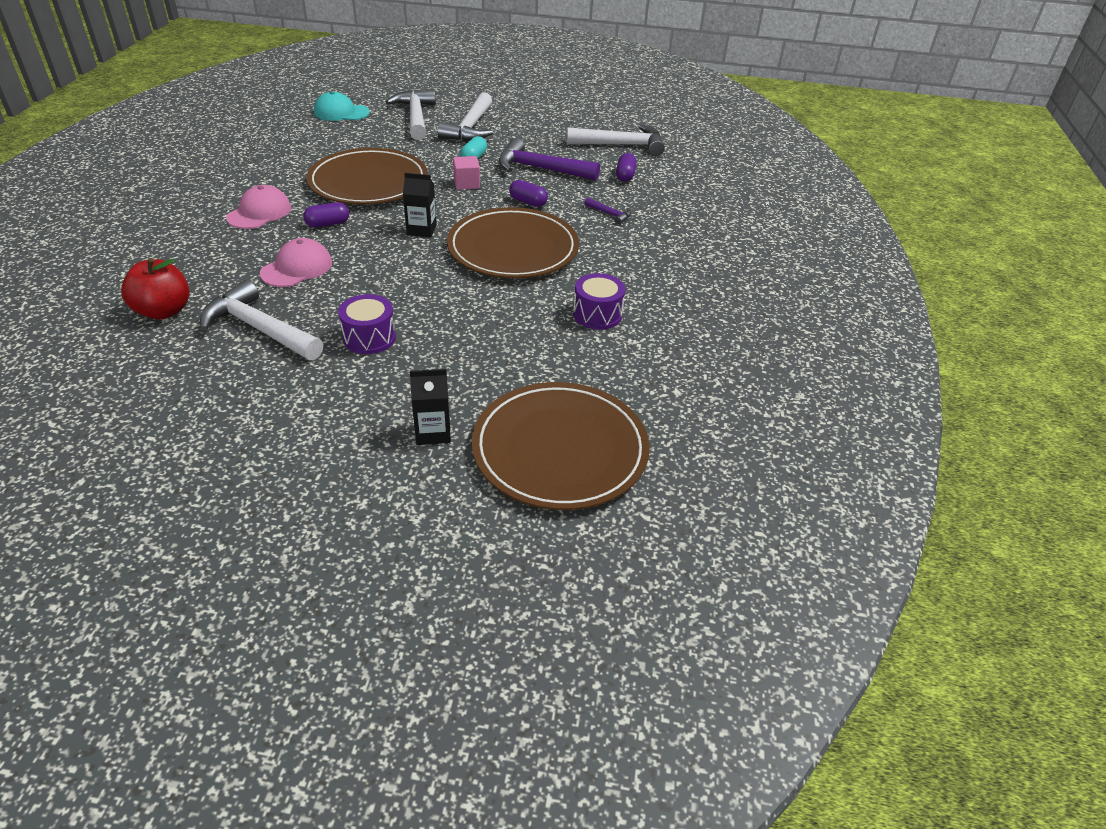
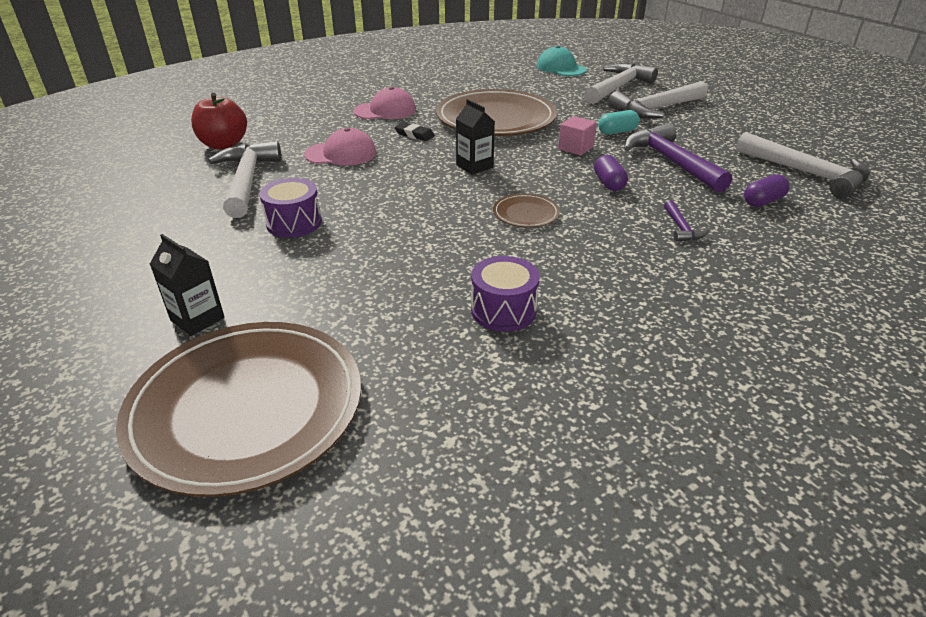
camera: 50 degrees right, 5 degrees down
(328, 224) = (414, 135): purple capsule -> black eraser
(513, 248) = (525, 213): brown plate -> brown plate, size x0.42

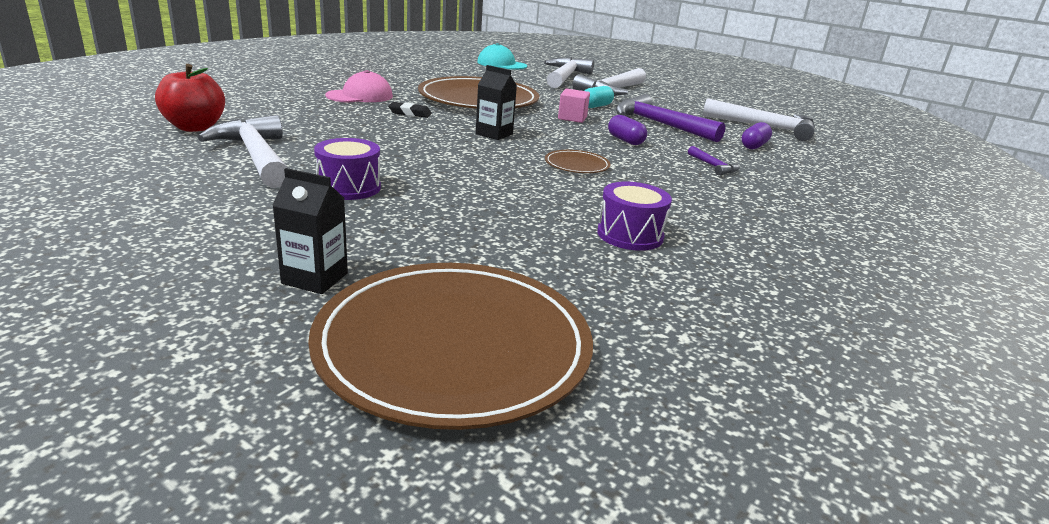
camera: 25 degrees left, 10 degrees down
(341, 154) = (345, 130): pink cap -> none

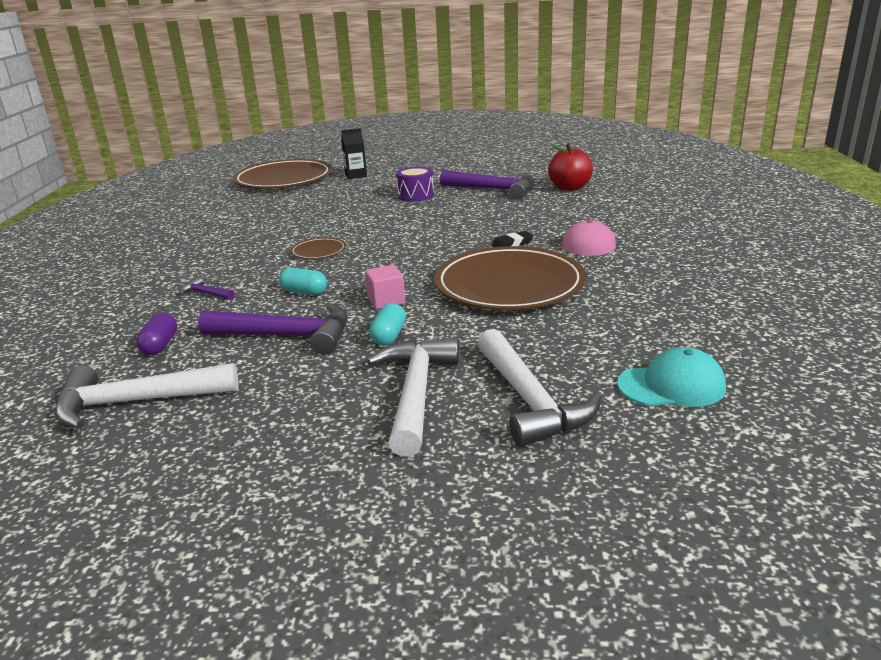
camera: 150 degrees right, 0 degrees up
(256, 156) = (494, 190): white hammer -> purple hammer
(494, 134) = (415, 252): black carton -> none
(625, 140) = (304, 292): purple capsule -> turquoise capsule
(630, 235) = (246, 224): purple drum -> none

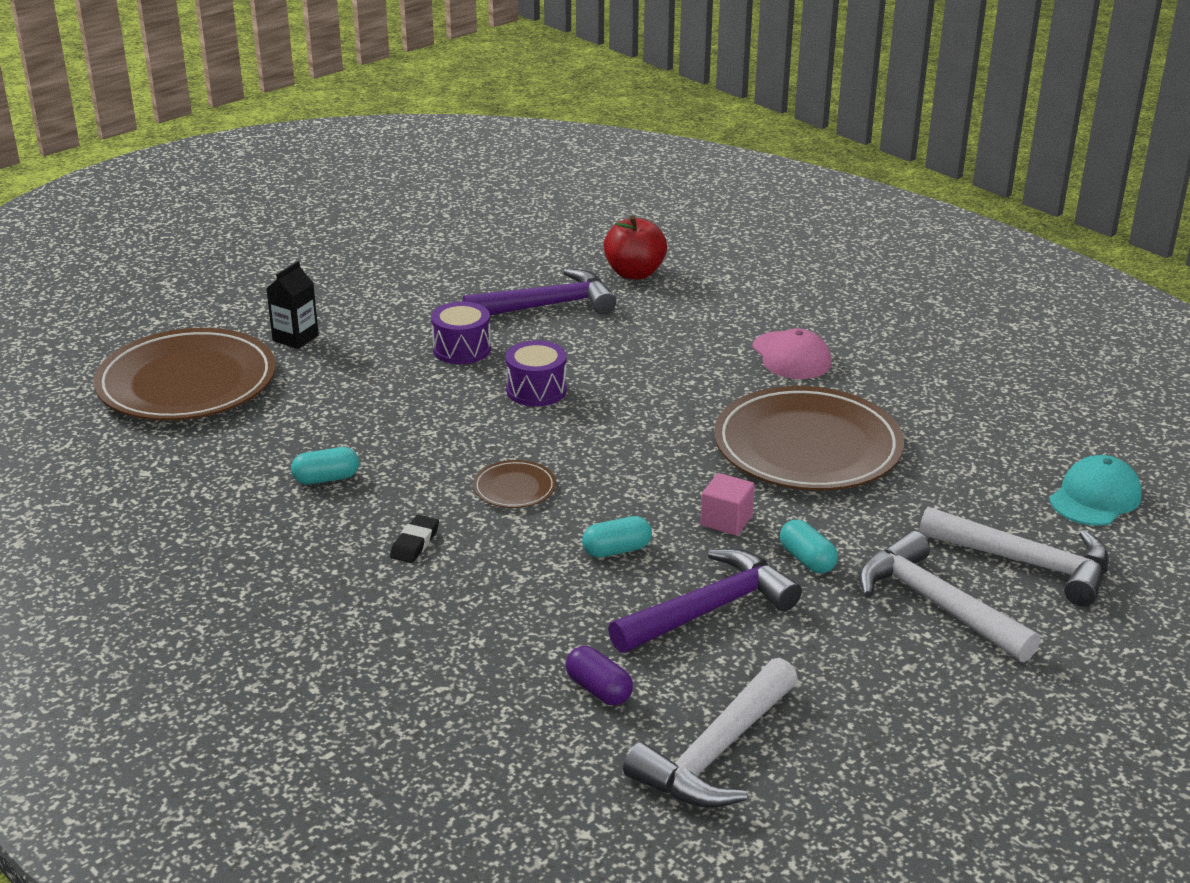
camera: 45 degrees left, 5 degrees up
(205, 294) = (502, 607): purple hammer -> none
(255, 223) = (326, 478): none -> turquoise capsule
(415, 218) = (536, 390): none -> purple drum
(512, 243) = (717, 388): black eraser -> black eraser (415, 543)

